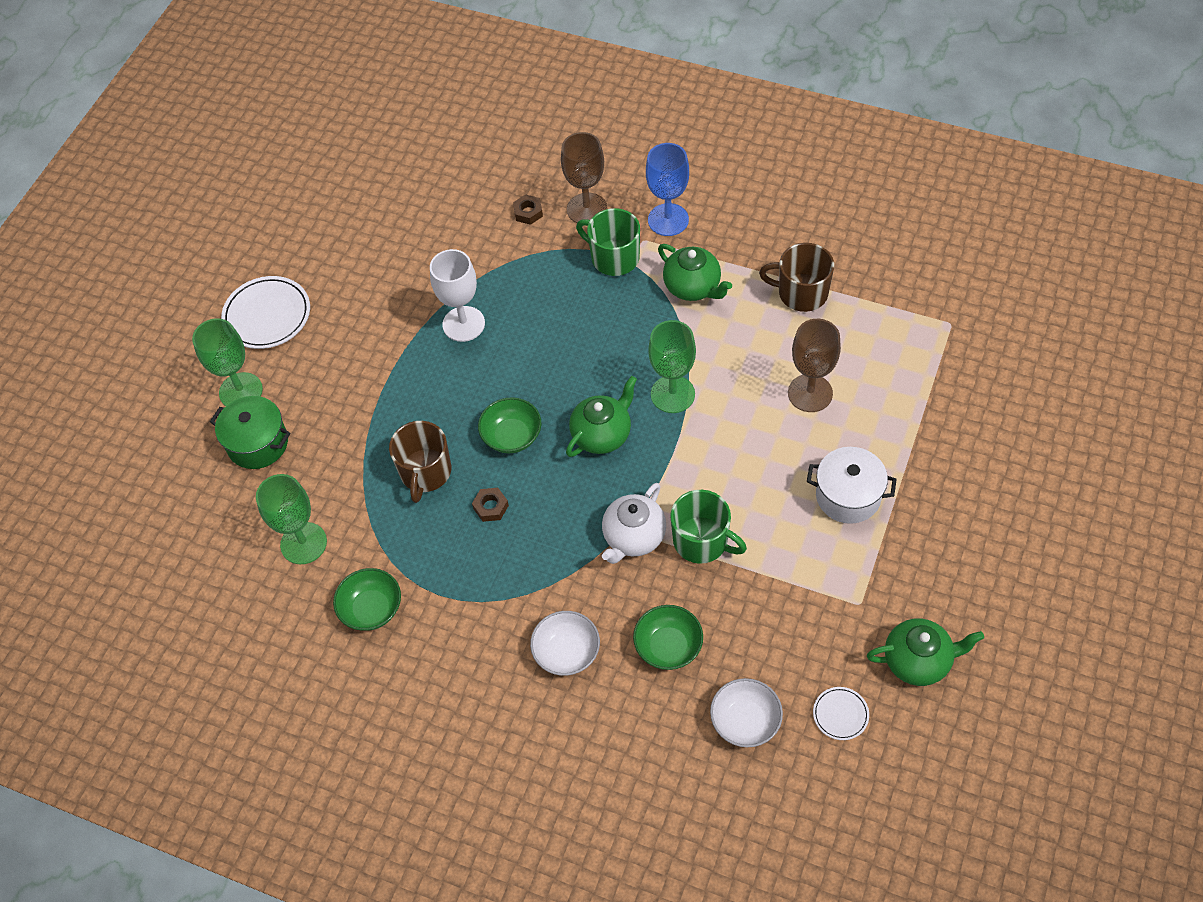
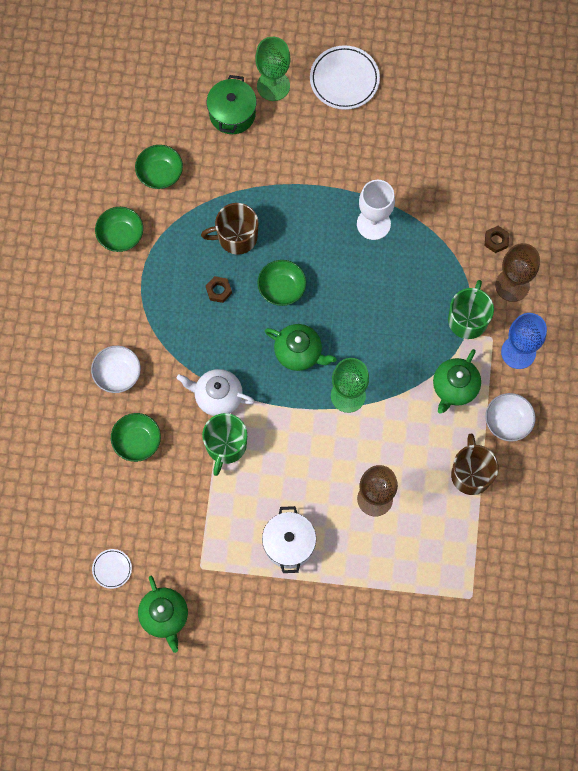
camera: 70 degrees right, 15 degrees up
(303, 543) = (160, 173): green goblet -> green bowl
(745, 721) = (93, 505): white bowl -> white bowl (508, 421)

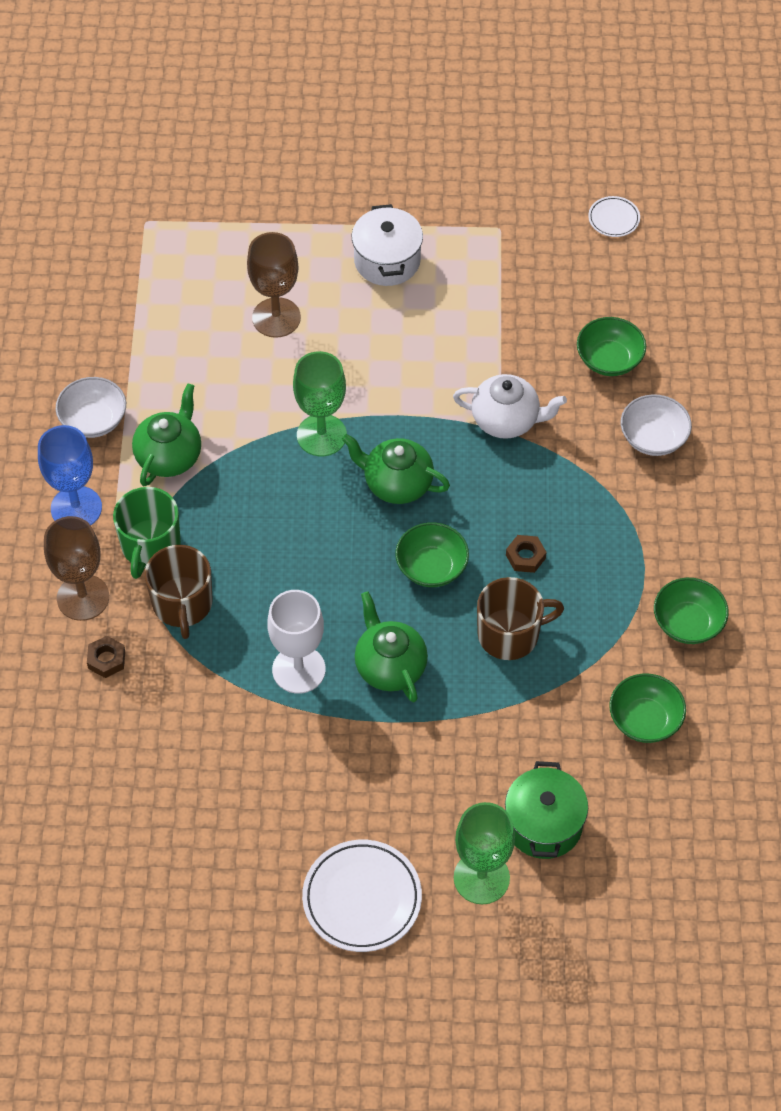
camera: 175 degrees right, 15 degrees down
(164, 616) = (537, 176): green teapot -> green teapot (390, 666)
(225, 445) = (486, 363): green mug -> none
(471, 473) = (145, 355): brown mug -> brown mug (182, 604)

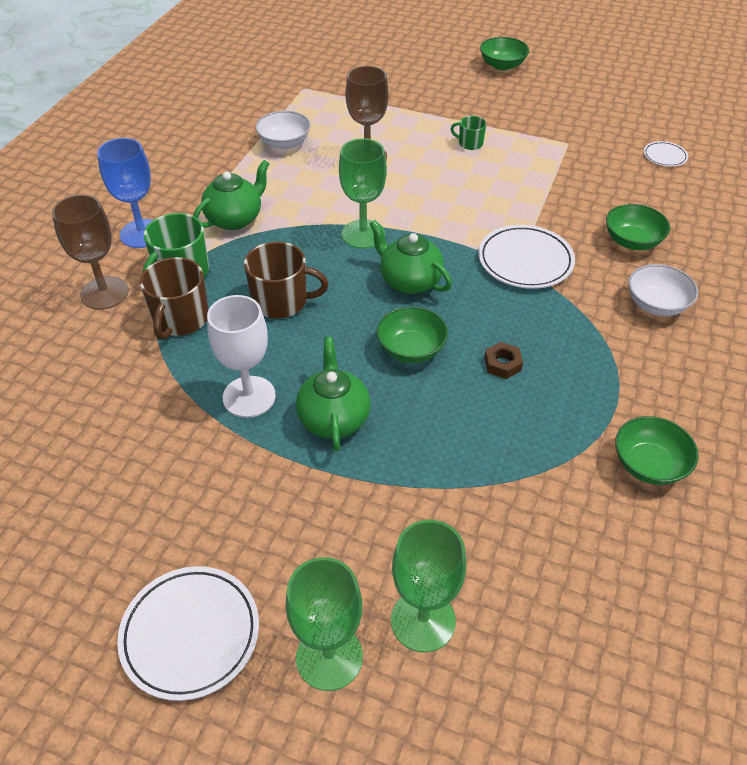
camera: 20 degrees right, 10 degrees down
(93, 420) = (193, 184): white bowl -> white bowl (284, 143)
(106, 659) = (91, 342): brown nut -> none
(387, 261) = (470, 143): white pot -> green mug
(506, 420) = (525, 261): white teapot -> white plate
(510, 634) = (461, 424): brown mug -> brown mug (281, 301)
(543, 824) = (423, 621): green pot -> green goblet
(645, 720) = (574, 545): green bowl -> green bowl (502, 65)

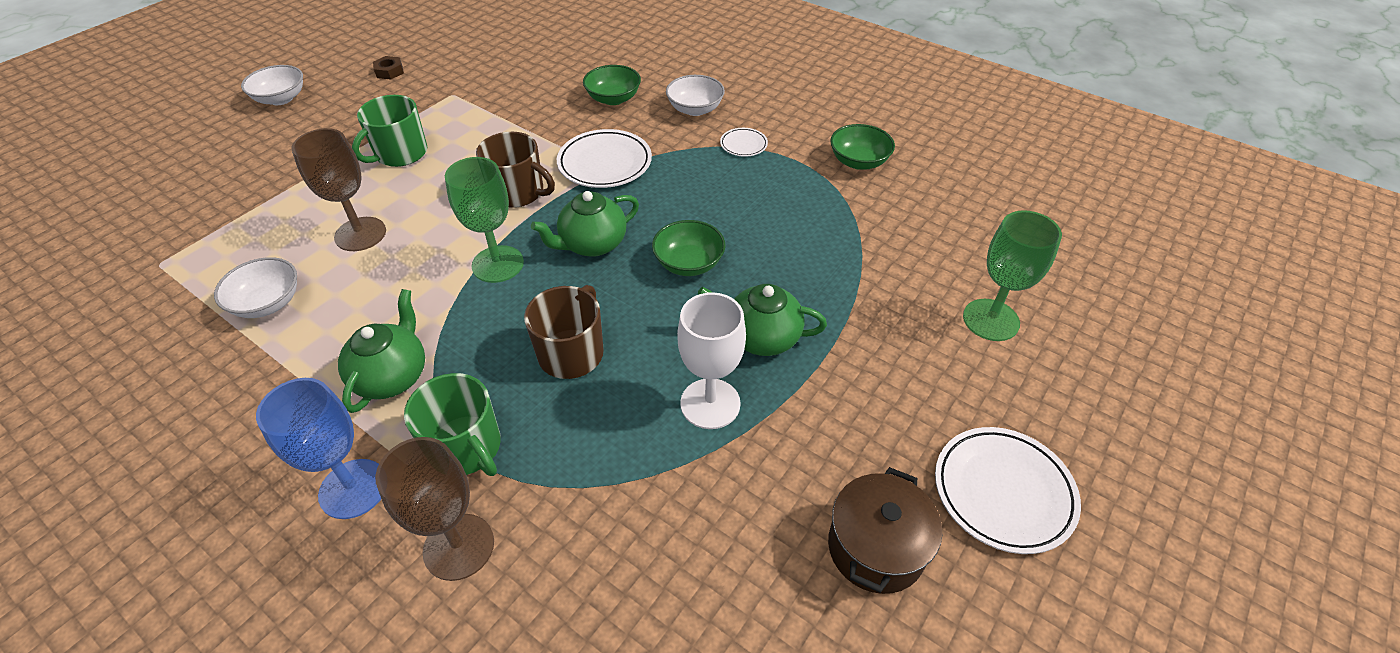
camera: 75 degrees left, 0 degrees up
(122, 532) = (876, 548): none -> brown pot
(180, 319) = (555, 457): brown mug -> brown mug (518, 192)
(235, 219) = (392, 376): green teapot -> green teapot turned 45 degrees clockwise
(329, 657) = (1025, 387): green goblet -> none
(470, 143) = (400, 153): green mug -> green mug, size x1.84
(502, 65) = (281, 99): green bowl -> white bowl
(502, 364) = (730, 209): brown nut -> brown nut (389, 71)
(664, 156) = (514, 50): white plate -> white plate (743, 144)

